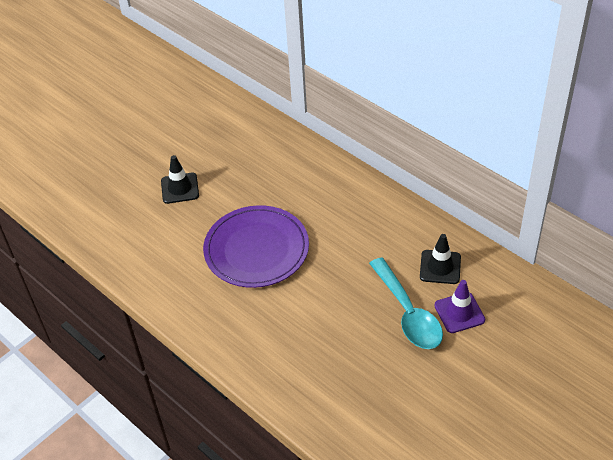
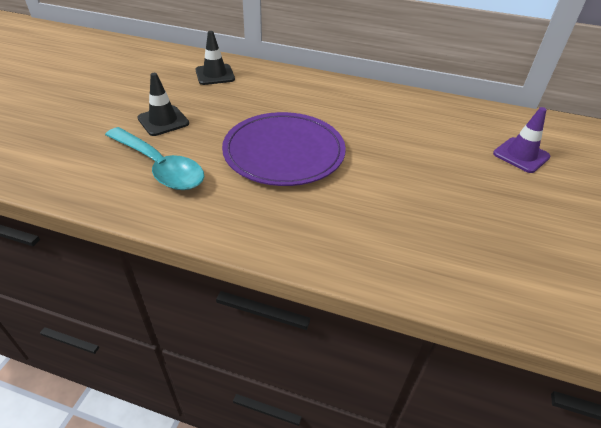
camera: 30 degrees left, 5 degrees down
(408, 313) = (479, 167): turquoise spoon -> turquoise spoon (160, 167)
(440, 267) = (468, 126): black traffic cone -> black traffic cone (215, 75)

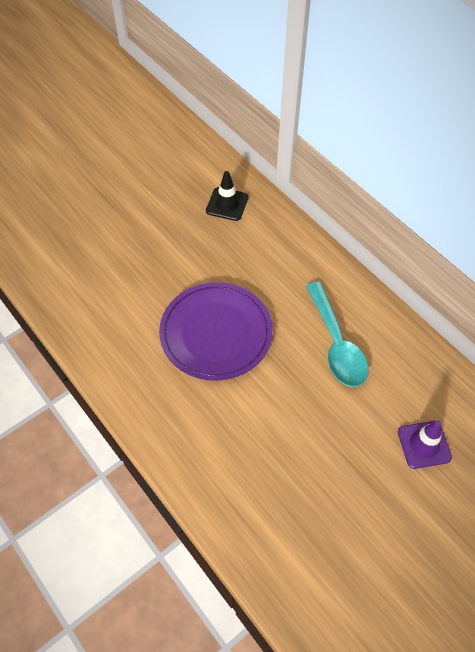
camera: 35 degrees right, 15 degrees up
(160, 167) = (114, 302): turquoise spoon -> turquoise spoon (336, 344)
(163, 121) = (147, 249): black traffic cone -> none

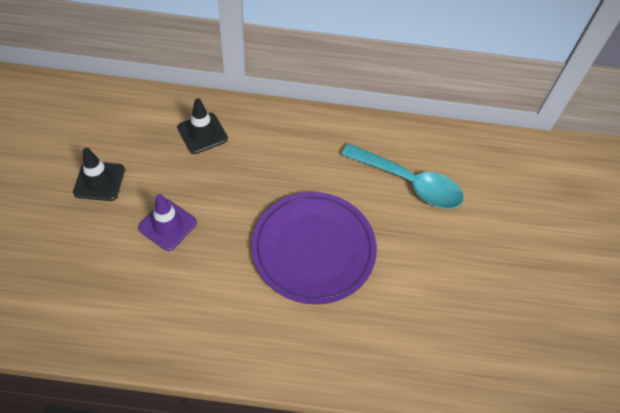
camera: 50 degrees left, 0 degrees up
(133, 190) = (99, 181): none -> black traffic cone
(424, 444) = (539, 208): purple traffic cone -> purple traffic cone (167, 225)

